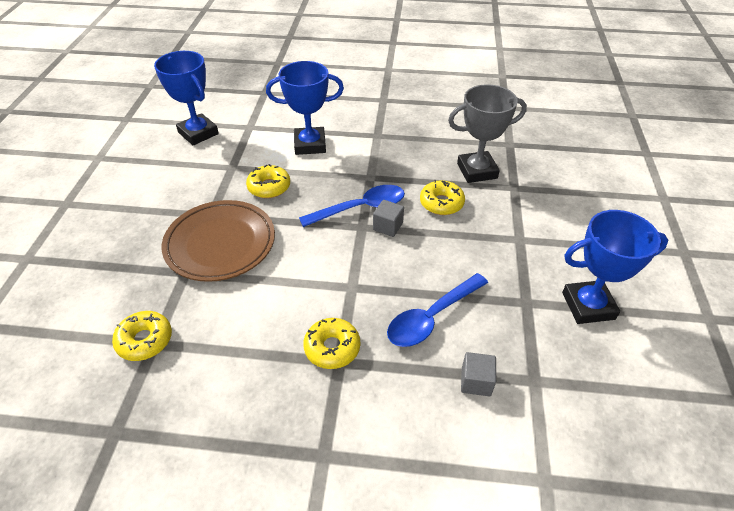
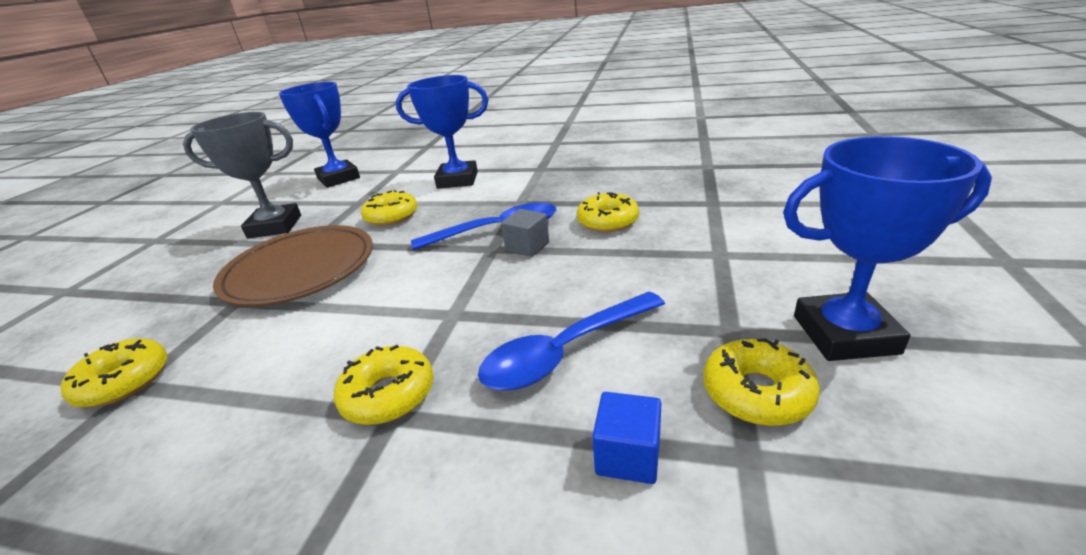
camera: 10 degrees right, 15 degrees down
(476, 382) = (628, 455): grey cube -> blue cube
(477, 171) = (661, 190): grey trophy -> grey trophy (275, 226)
(539, 344) = (756, 392): none -> yellow donut

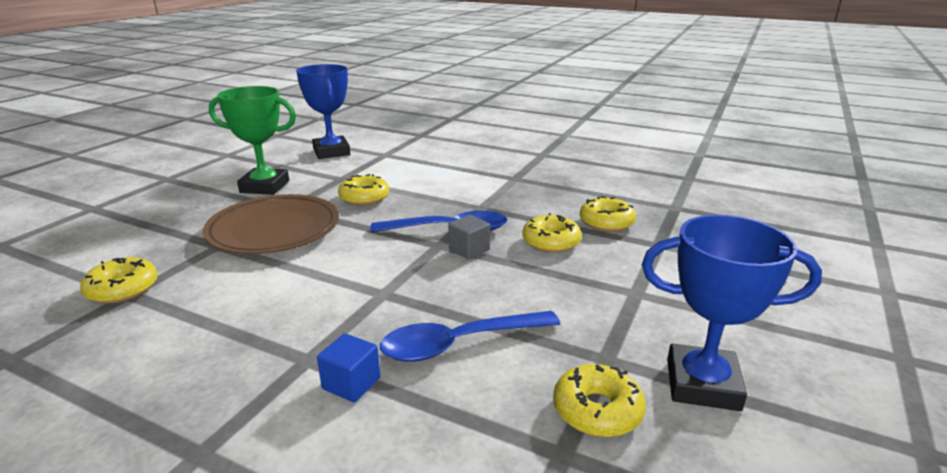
camera: 10 degrees right, 5 degrees down
(275, 226) = (265, 187): grey trophy -> green trophy
(388, 395) = (310, 344): yellow donut -> yellow donut (606, 222)
(457, 180) = (435, 174): blue trophy -> none
(628, 455) = (470, 429): blue cube -> blue cube (351, 383)

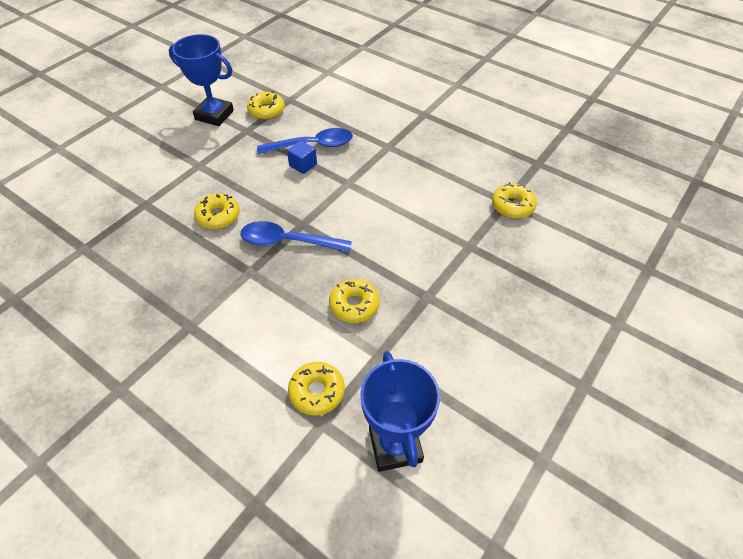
camera: 170 degrees left, 25 degrees up
(265, 187) = (460, 345): green trophy -> none
(274, 230) = (430, 260): brown plate -> none
(351, 383) = (366, 132): blue cube -> blue cube (303, 165)
(469, 250) = (281, 215): grey cube -> none
(606, 222) = (159, 234): yellow donut -> yellow donut (317, 392)

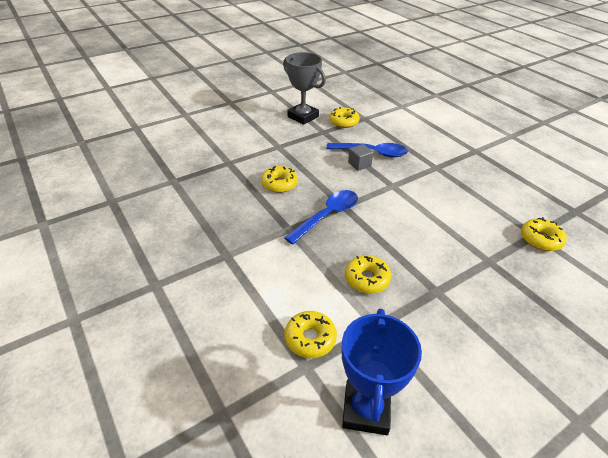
camera: 20 degrees right, 10 degrees down
(214, 115) = (303, 117): blue trophy -> grey trophy
(288, 242) = (327, 215): blue spoon -> blue spoon turned 105 degrees clockwise
(303, 165) = (359, 164): blue cube -> grey cube

